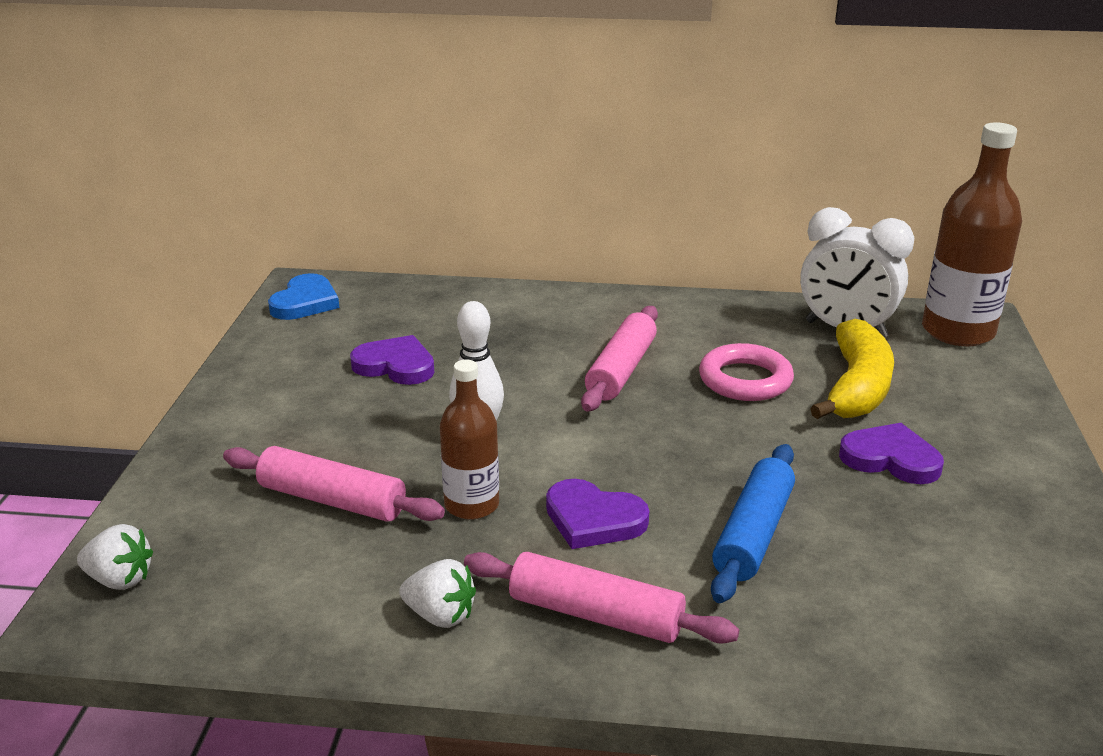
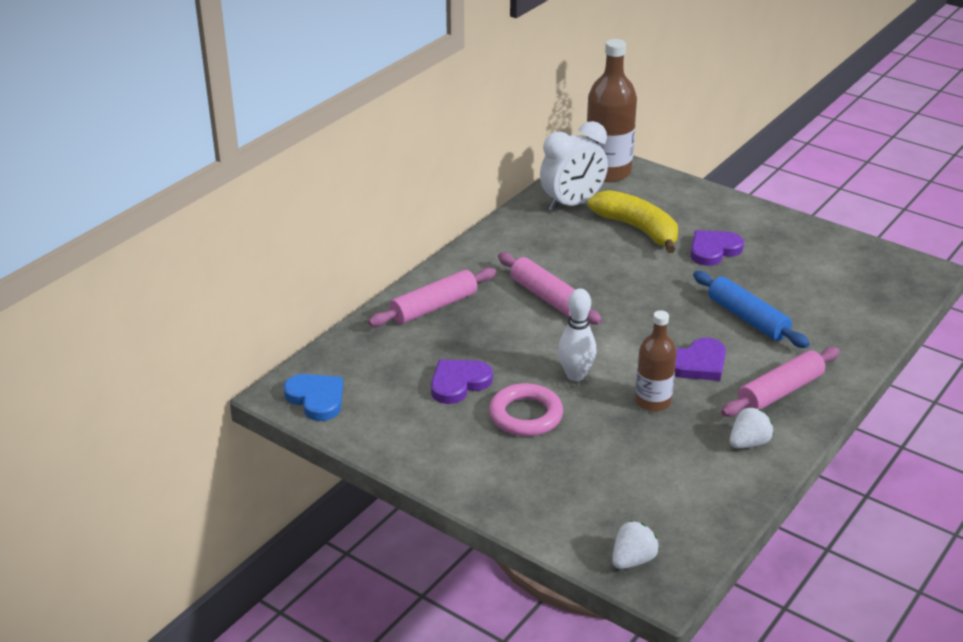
camera: 60 degrees left, 5 degrees up
(332, 500) = (607, 453): pink rolling pin -> pink rolling pin (434, 307)
(745, 380) = (598, 260): pink ring -> pink ring (525, 415)

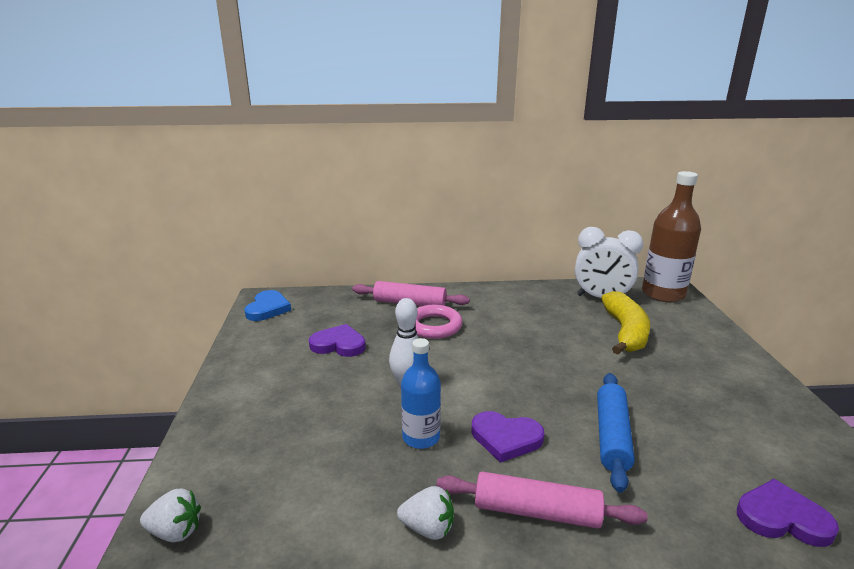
camera: 50 degrees right, 10 degrees down
(525, 415) = (331, 385): pink ring -> pink ring (434, 326)
(548, 298) = (482, 334): pink rolling pin -> none
(653, 401) = (421, 437): brown bottle -> blue bottle
(713, 250) = (668, 375): purple heart -> purple heart (782, 518)

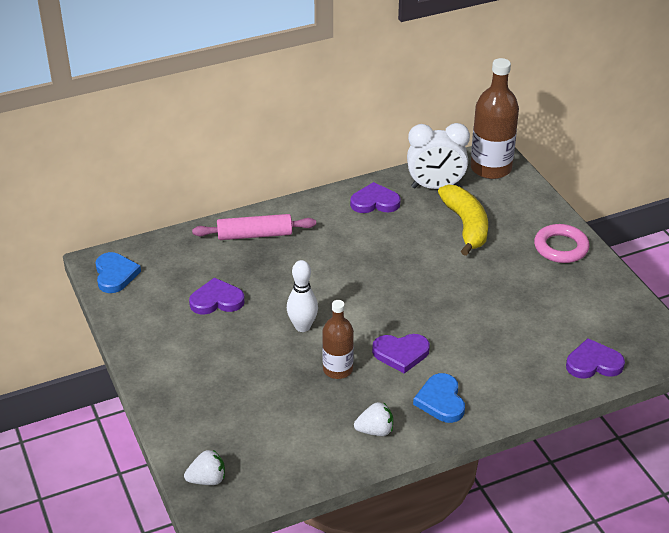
camera: 20 degrees left, 15 degrees up
(421, 437) = (337, 369): blue bottle -> brown bottle
(434, 326) = (293, 258): pink ring -> pink ring (561, 247)
(536, 299) = (375, 202): none -> purple heart
(536, 511) = (441, 401): pink rolling pin -> blue heart
(612, 436) = (477, 332): blue rolling pin -> none

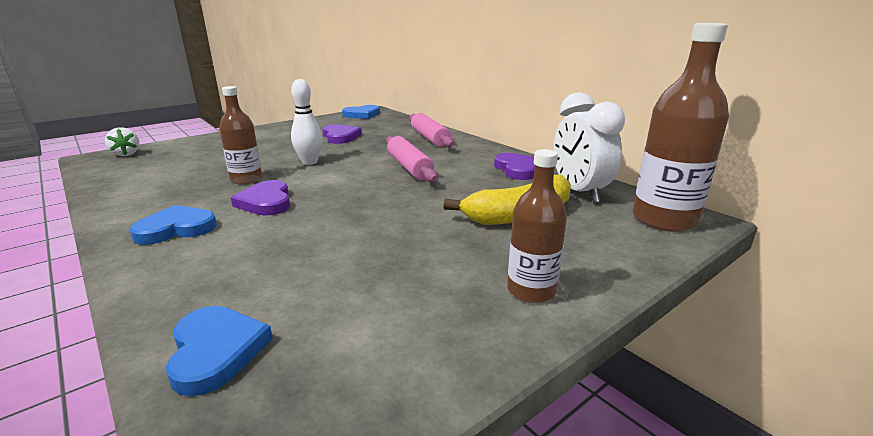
camera: 75 degrees right, 15 degrees down
(344, 263) = (409, 167): none -> pink rolling pin
(375, 431) = (145, 201): white strawberry -> none
(561, 247) = (531, 290): pink ring -> brown bottle
(593, 363) = (216, 351): purple heart -> blue heart

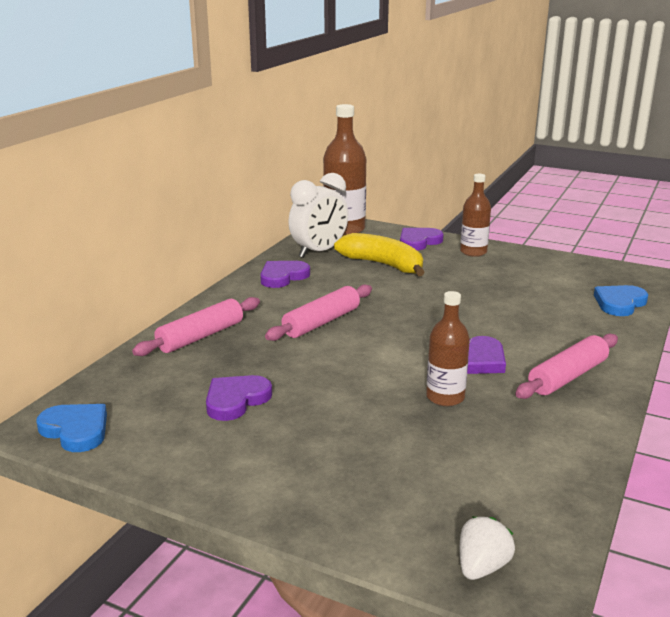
camera: 115 degrees left, 0 degrees up
(176, 229) = (567, 376): blue heart -> pink rolling pin
(309, 162) = (358, 381): white bowling pin -> none
(598, 258) = (418, 241): none -> purple heart

